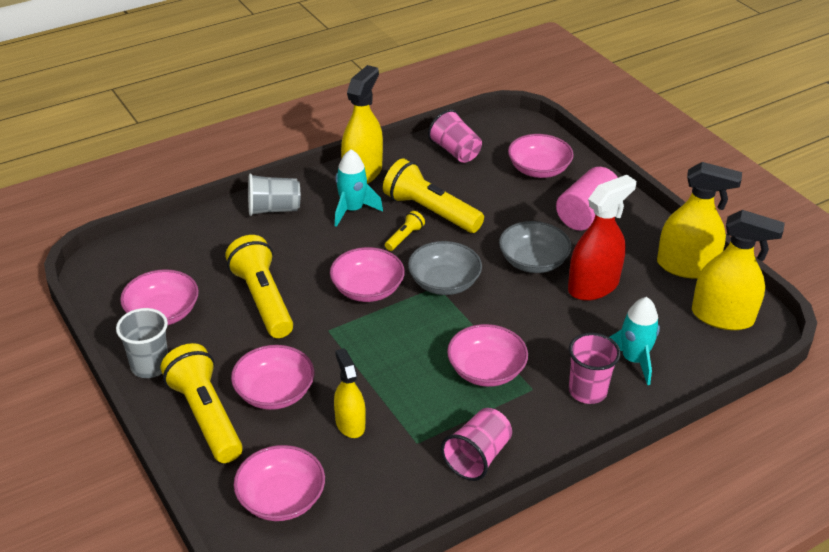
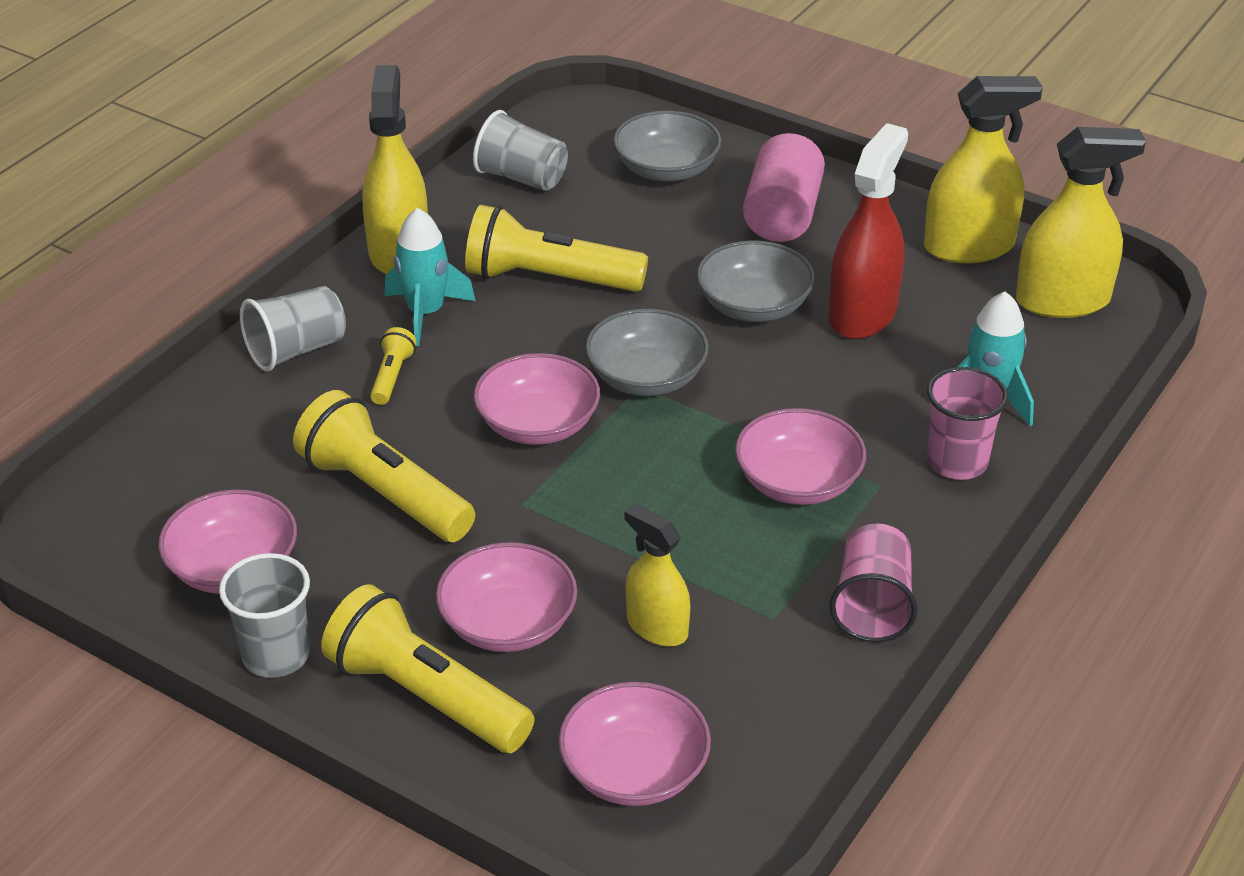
camera: 25 degrees left, 0 degrees up
(404, 237) = (538, 329): yellow flashlight -> yellow flashlight (392, 376)
(455, 151) = (522, 178): pink cup -> grey cup
(538, 169) = (666, 169): pink bowl -> grey bowl

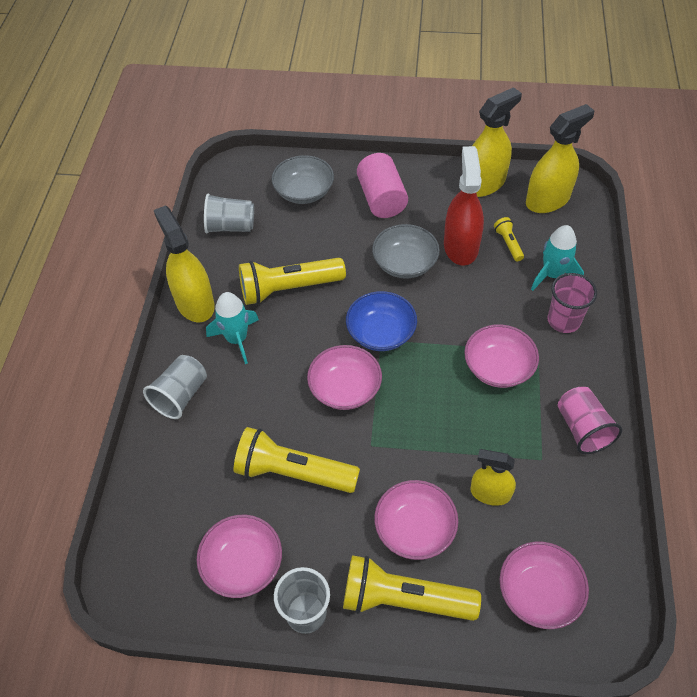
camera: 25 degrees left, 15 degrees up
(392, 376) = (246, 390): yellow flashlight -> yellow flashlight (508, 243)
(646, 377) = (381, 332): grey bowl -> blue bowl

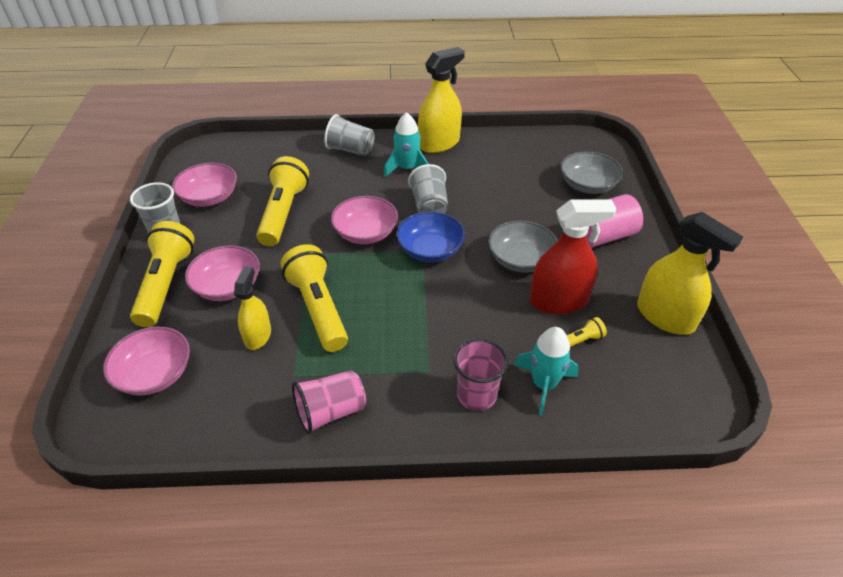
camera: 80 degrees right, 10 degrees down
(230, 226) = (527, 150): grey cup -> grey cup (429, 206)
(288, 288) = (467, 189): yellow flashlight -> yellow flashlight (318, 308)
(498, 367) = (402, 337): pink bowl -> none
(547, 200) = (667, 379): yellow spray bottle -> none

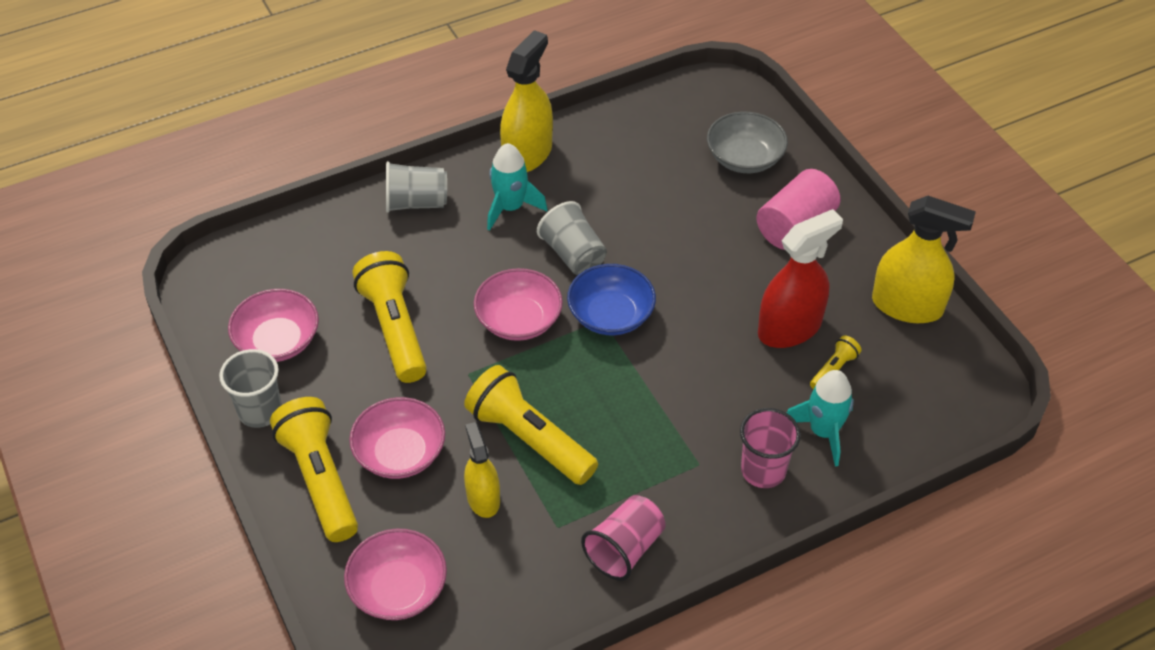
camera: 25 degrees left, 5 degrees up
(520, 259) = (721, 290): grey bowl -> none

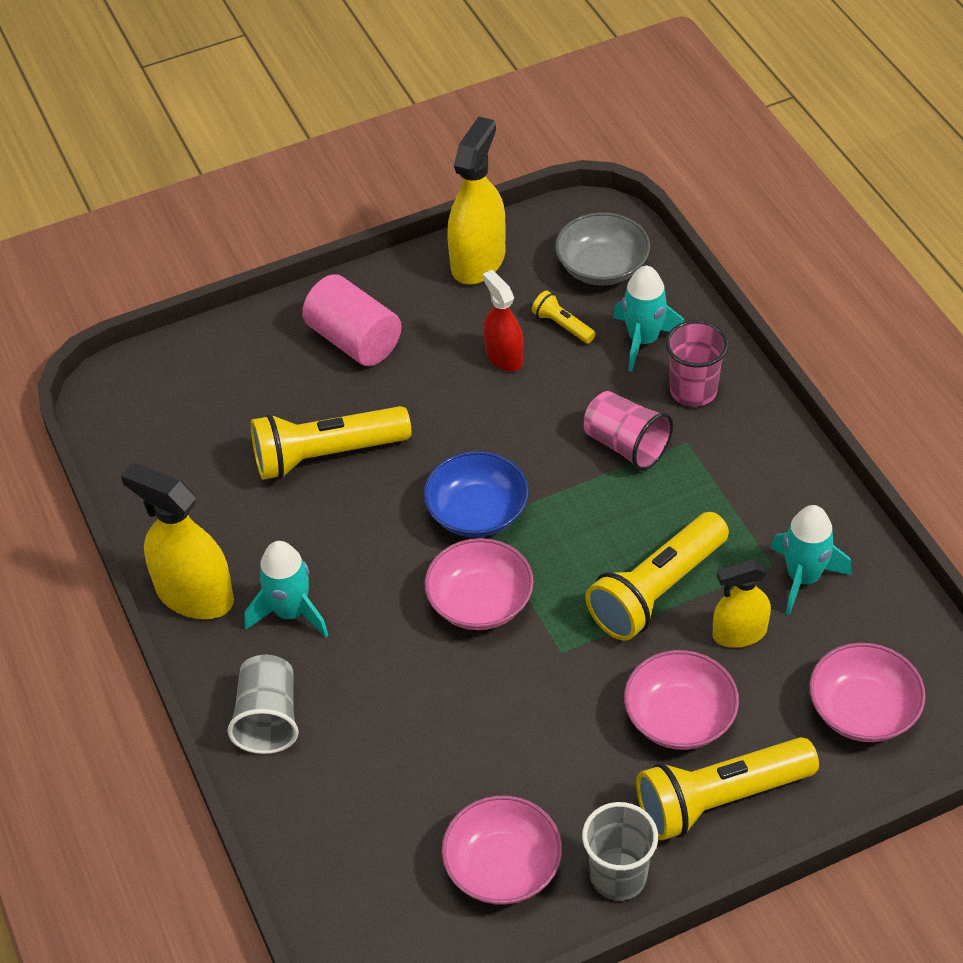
camera: 85 degrees left, 0 degrees up
(395, 328) = (487, 732): yellow flashlight -> yellow flashlight (326, 455)
(543, 550) = (803, 578): none -> turquoise rocket
(573, 255) = (378, 547): grey cup -> none
(624, 549) = (796, 508): pink cup -> pink cup (626, 445)
(744, 158) = (237, 377): grey bowl -> grey bowl (602, 267)
(789, 328) = (504, 356): red spray bottle -> red spray bottle, size x0.62

